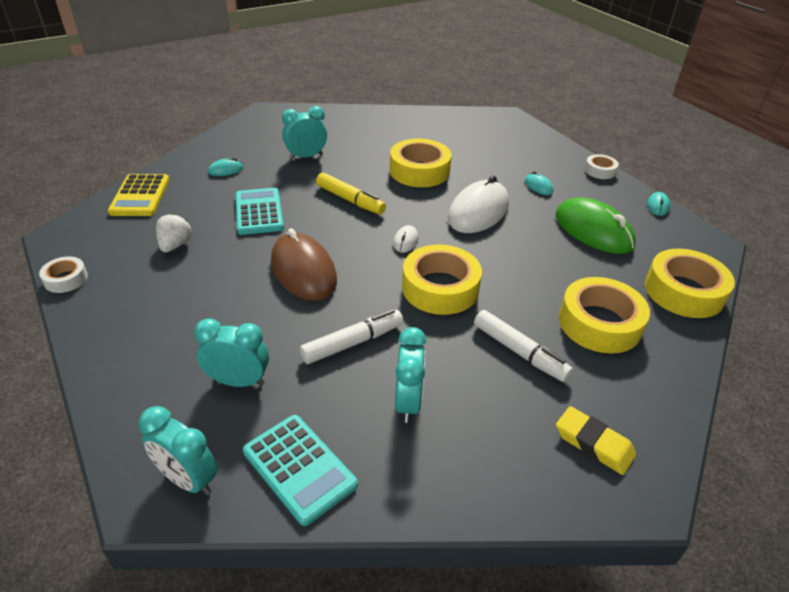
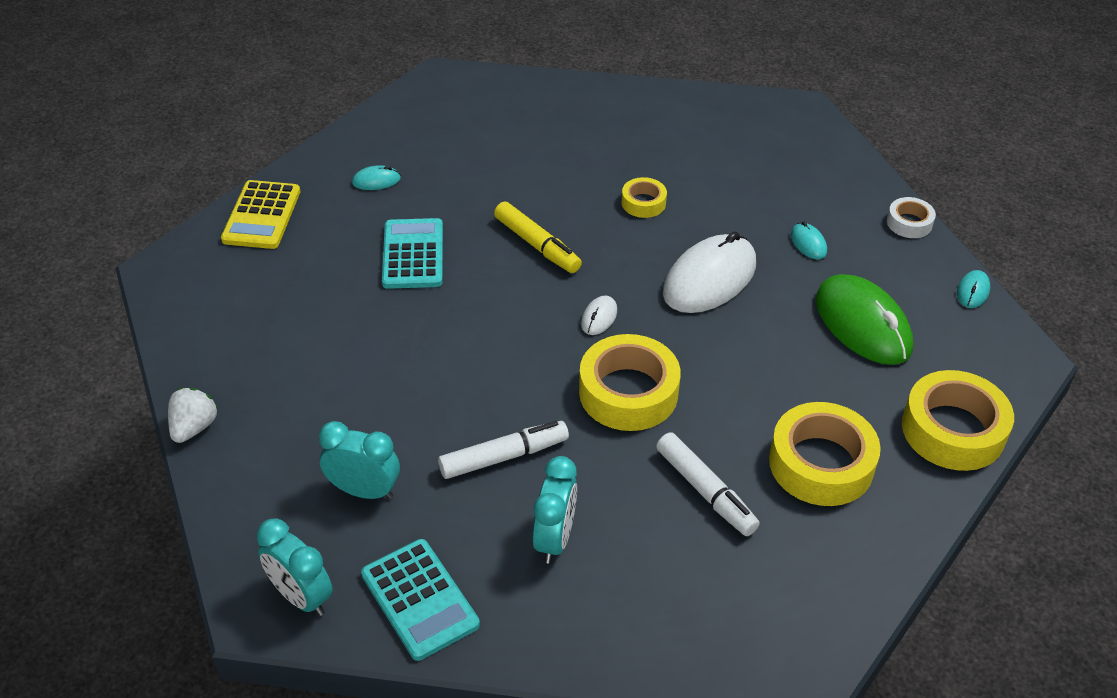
camera: 10 degrees right, 5 degrees up
(66, 279) = (171, 335): white tape -> none
(175, 245) = (302, 297): white strawberry -> white strawberry (194, 427)
(303, 271) = (459, 350): brown mouse -> none
(306, 156) = (488, 165): turquoise clock -> none
(419, 171) = (643, 203): yellow tape -> yellow tape, size x0.52
(593, 444) = (759, 614): yellow eraser -> none

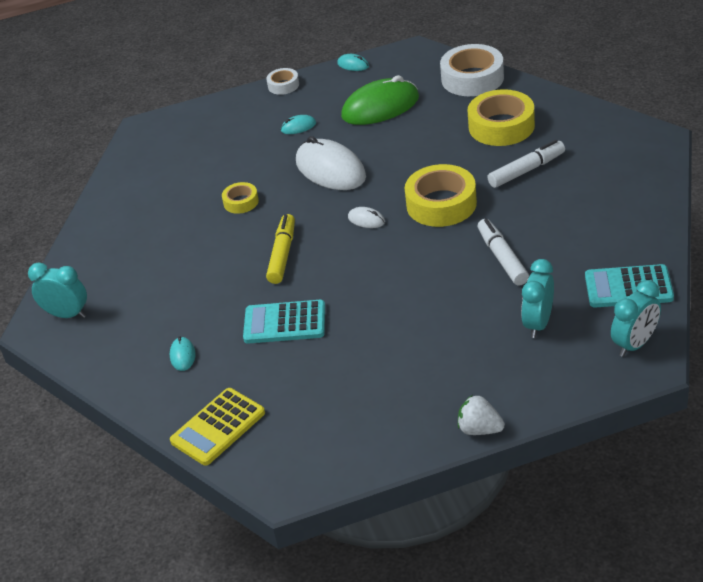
camera: 80 degrees left, 5 degrees down
(261, 216) = (218, 427): yellow calculator -> yellow calculator turned 120 degrees clockwise
(419, 599) = (628, 287): turquoise calculator -> turquoise calculator turned 150 degrees counterclockwise
(537, 245) = (282, 254): yellow marker -> yellow marker turned 45 degrees counterclockwise
(554, 539) = (571, 231): turquoise clock -> turquoise clock (67, 315)
(953, 430) = (472, 78): yellow tape -> white tape

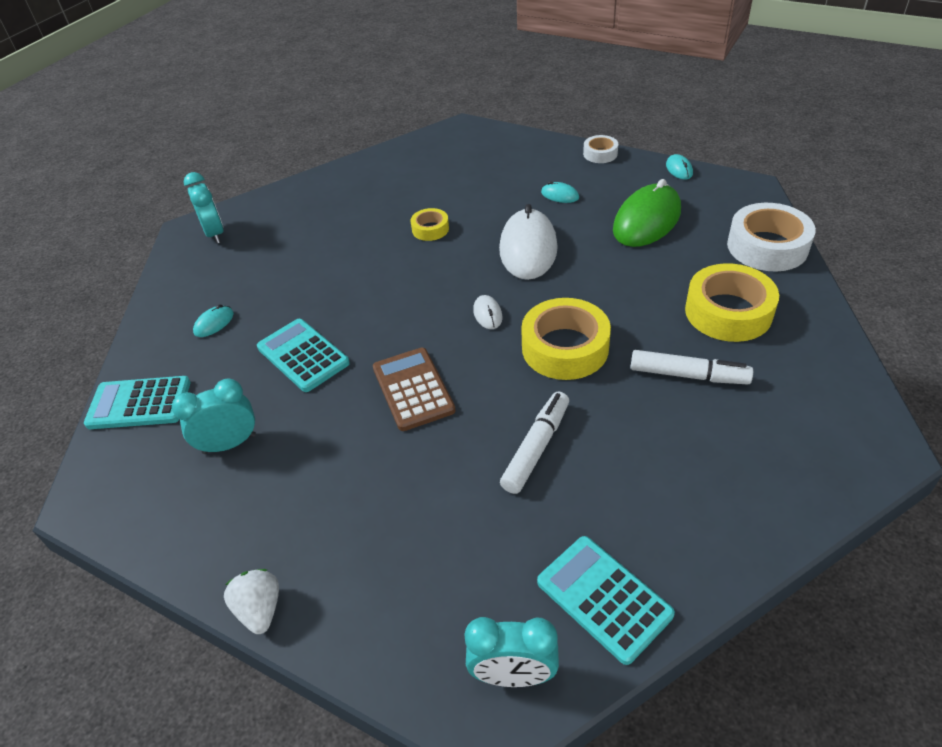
camera: 45 degrees right, 5 degrees up
(218, 427) = (139, 403): yellow calculator -> turquoise calculator
(282, 254) = (389, 295): yellow marker -> none
(380, 107) = (647, 221): green mouse -> green mouse turned 75 degrees counterclockwise
(388, 285) = (413, 389): none -> brown calculator
(538, 324) = (464, 550): turquoise clock -> turquoise clock (229, 444)

